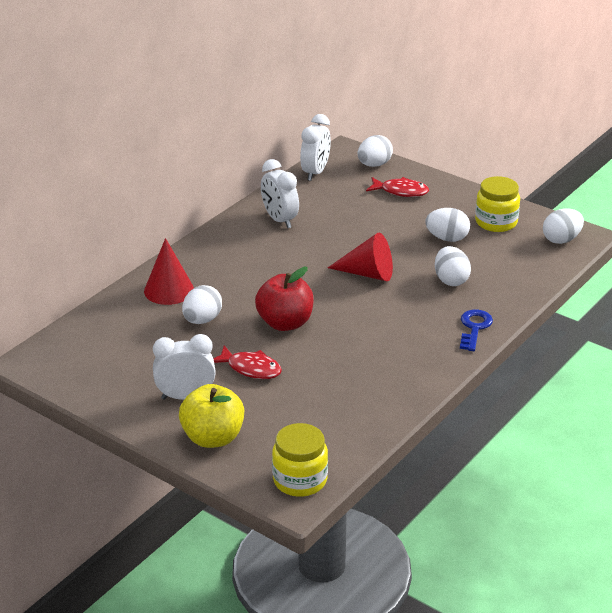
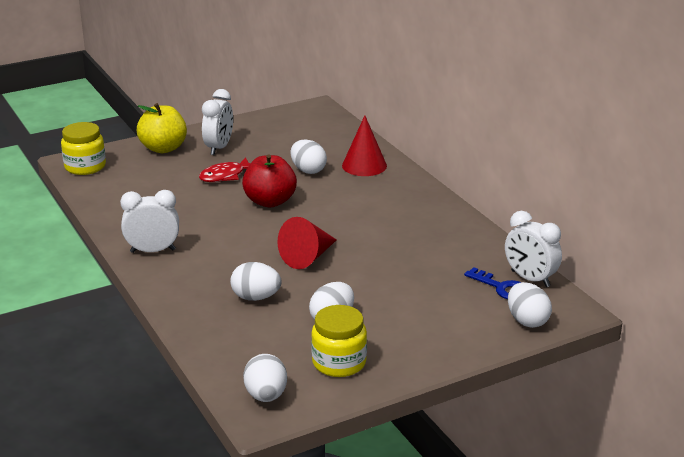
camera: 115 degrees right, 5 degrees down
(279, 220) = (442, 236): white clock -> white clock (153, 251)
(401, 191) = (452, 320): red fish -> none
(474, 328) = (170, 285): blue key -> blue key (502, 287)

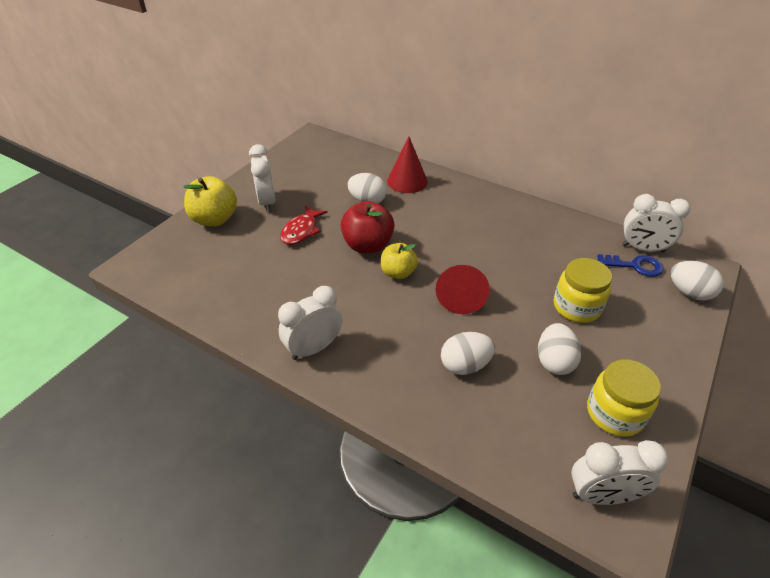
camera: 30 degrees left, 15 degrees up
(85, 167) = (152, 267): yellow jar -> yellow jar (576, 307)
(266, 396) = (602, 495): white egg -> white clock
(273, 227) = (398, 273): none -> yellow apple

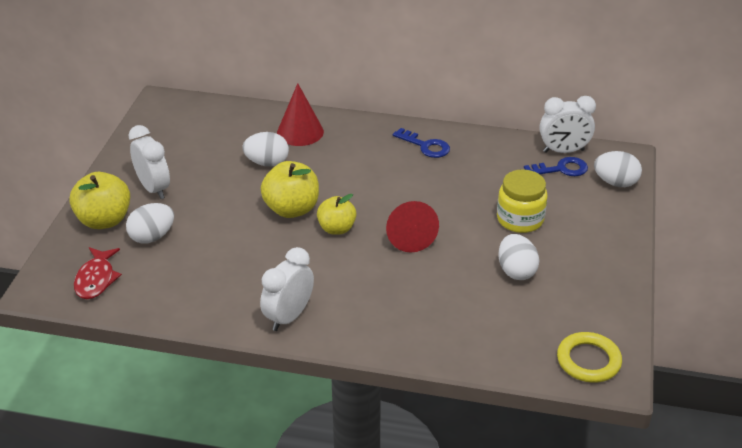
camera: 20 degrees left, 5 degrees down
(301, 231) = (211, 210): red fish -> red fish (96, 279)
(368, 245) = (292, 209): red apple -> yellow apple
(465, 365) = (438, 294): white egg -> white egg (152, 237)
(510, 215) = (425, 146): none -> blue key
(602, 495) = (588, 361): white clock -> yellow ring
(614, 413) = (580, 299): yellow jar -> none

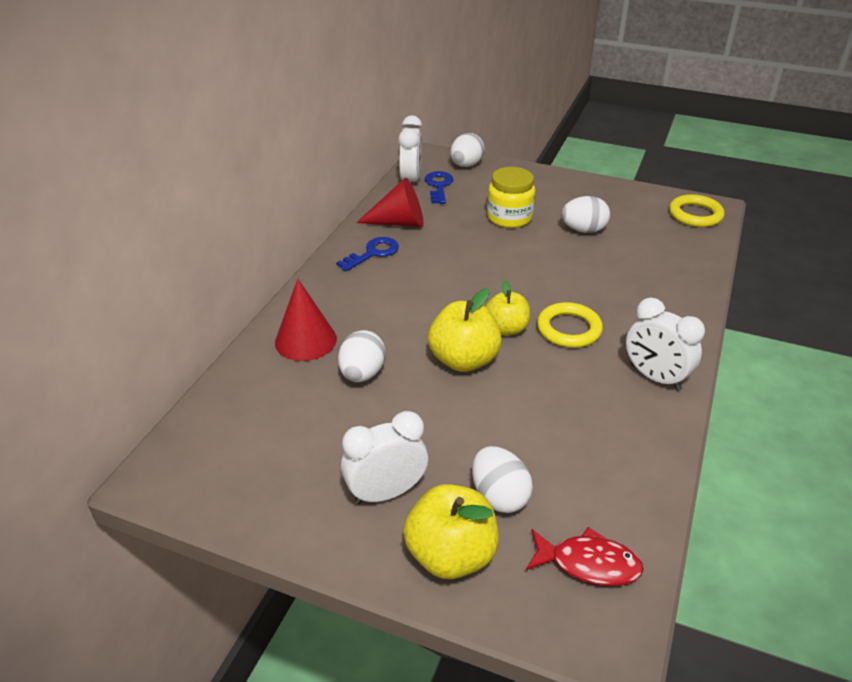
camera: 80 degrees left, 0 degrees up
(345, 264) = (569, 329): none -> yellow ring
(408, 235) = (525, 282): red cone -> red cone (399, 222)

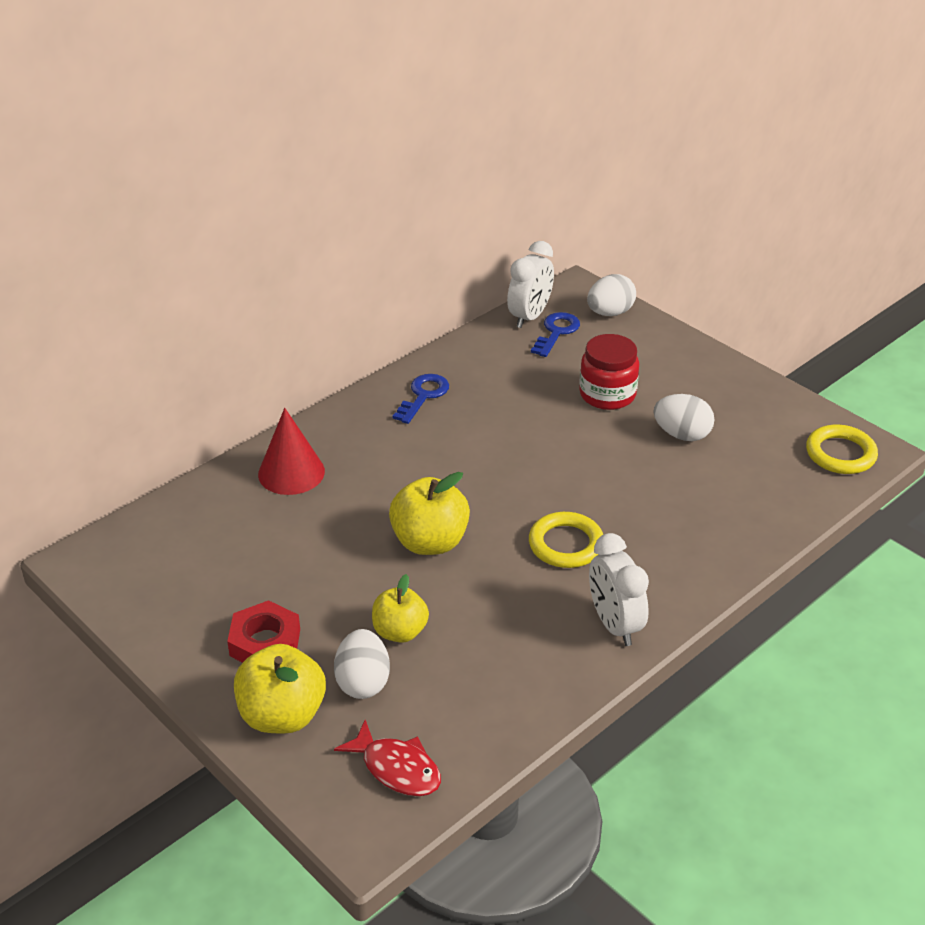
camera: 25 degrees right, 0 degrees up
(362, 374) = (321, 524): white egg -> none
(373, 253) = (423, 396): blue key -> blue key turned 45 degrees counterclockwise
(386, 493) = (265, 642): white clock -> red nut
(399, 222) = (477, 367): red cone -> none
(506, 329) = (499, 523): yellow apple -> yellow apple (400, 632)
(509, 217) = (607, 394): yellow jar -> red jar

